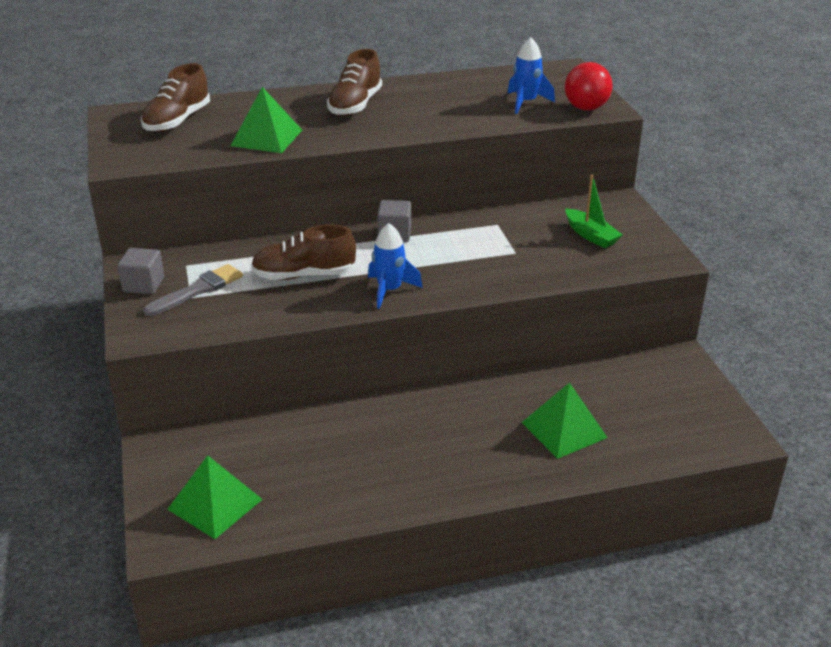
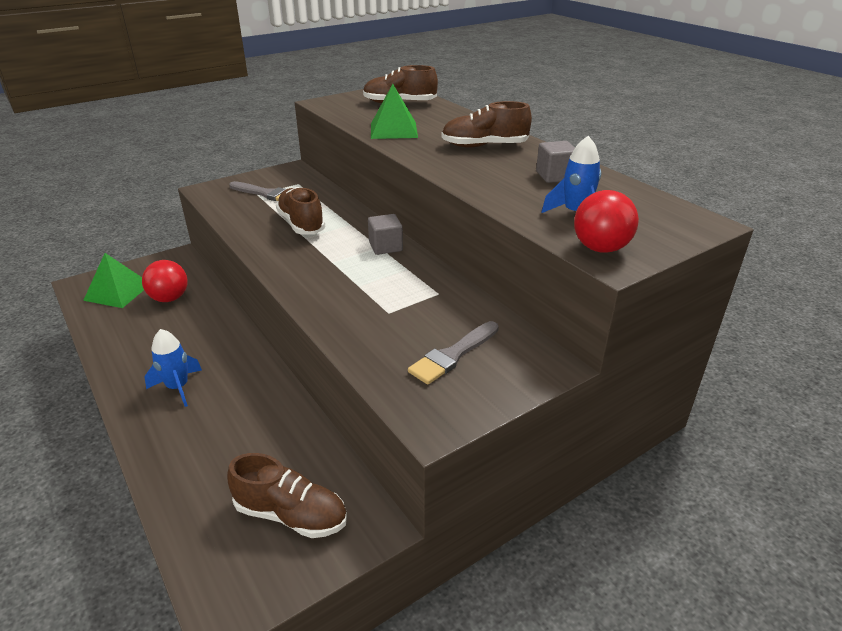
camera: 70 degrees right, 0 degrees up
(143, 285) = (267, 177): grey cube -> grey cube (555, 176)
(267, 455) = (169, 298): none -> red ball
(389, 290) = (292, 262): blue rocket -> blue rocket (178, 387)
(564, 429) = (220, 446): green pyramid -> none
(591, 235) = (453, 355): green boat -> grey brush
(659, 397) = (291, 514): none -> brown shoe

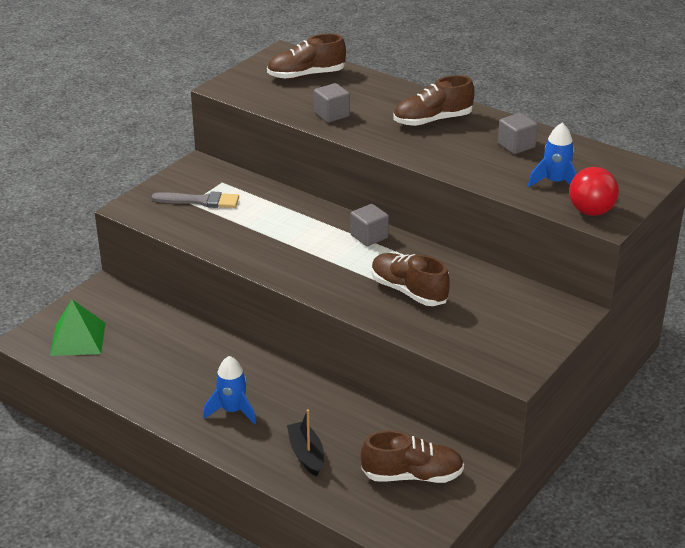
camera: 20 degrees left, 0 degrees up
(169, 298) = (141, 333): red ball -> none
(204, 454) = (306, 454): none -> black boat
(301, 224) = (268, 228): brown shoe -> brown shoe (408, 291)
(393, 130) = (331, 114): green pyramid -> grey cube
(453, 355) = (495, 321): grey brush -> none

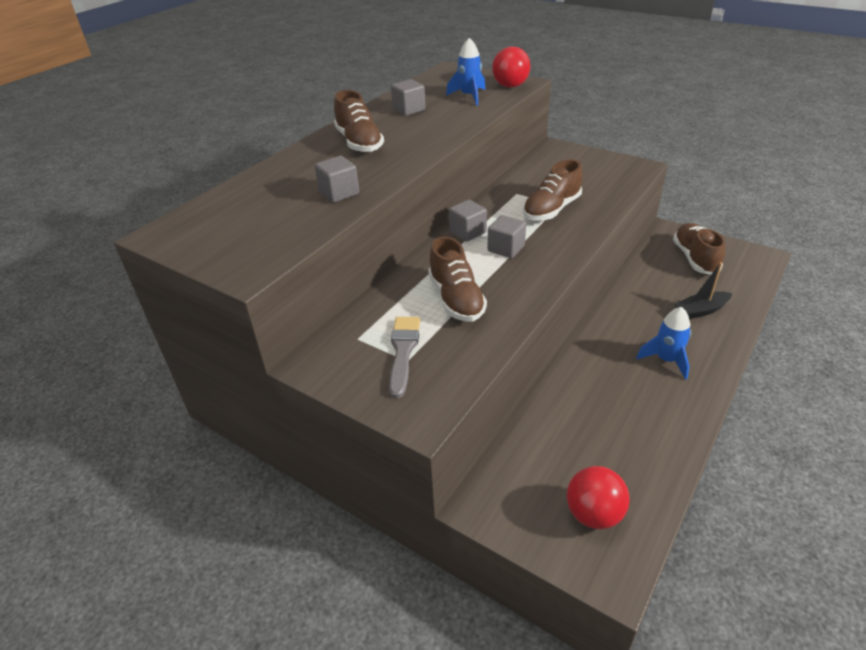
camera: 90 degrees left, 5 degrees up
(78, 339) = (593, 514): green pyramid -> red ball
(306, 75) = (233, 214): brown shoe -> brown shoe (456, 299)
(335, 256) = (506, 248): none -> grey cube

